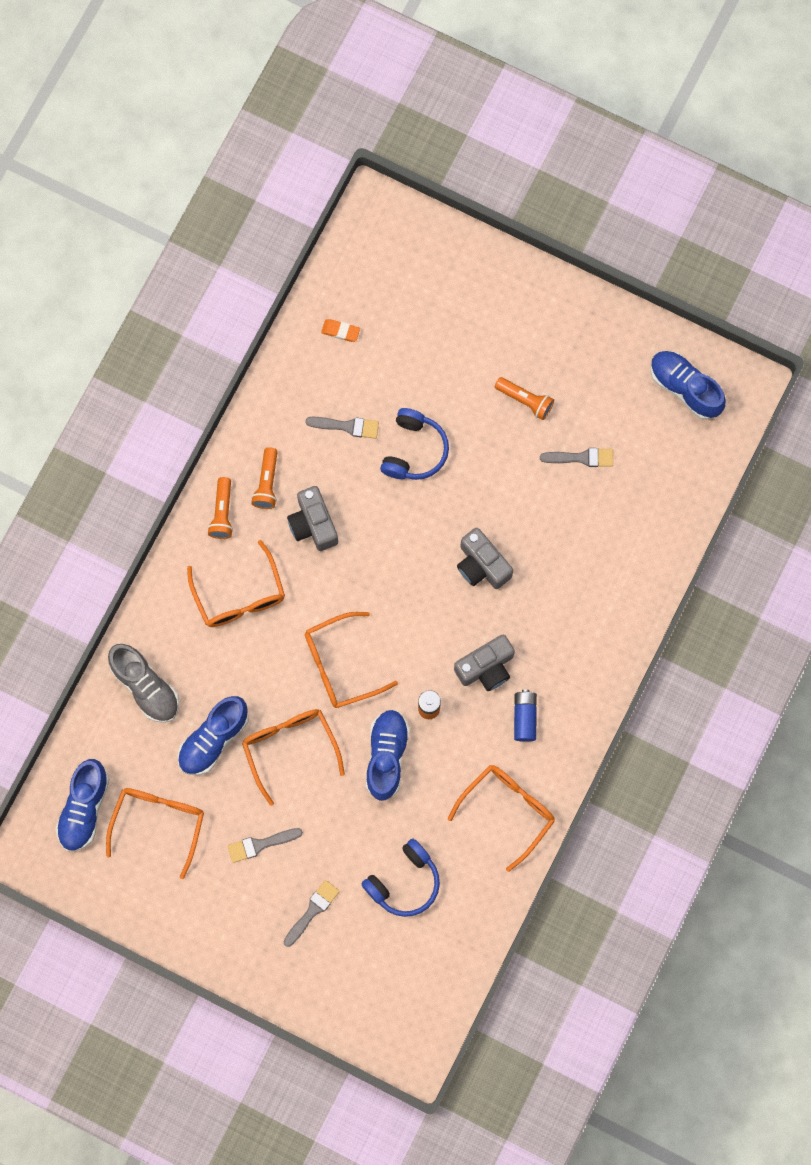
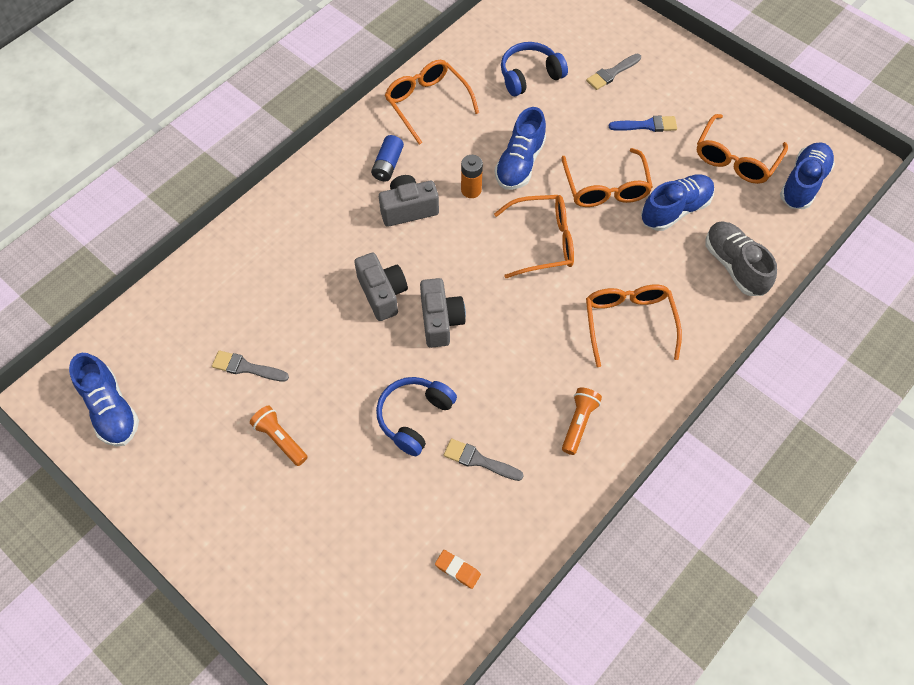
camera: 165 degrees left, 15 degrees down
(222, 513) = (632, 404): orange flashlight -> none
(260, 844) = (647, 125): grey brush -> blue brush
(313, 524) = (539, 370): grey camera -> grey camera (440, 321)
(507, 811) = (427, 103): orange glasses -> orange glasses turned 90 degrees clockwise

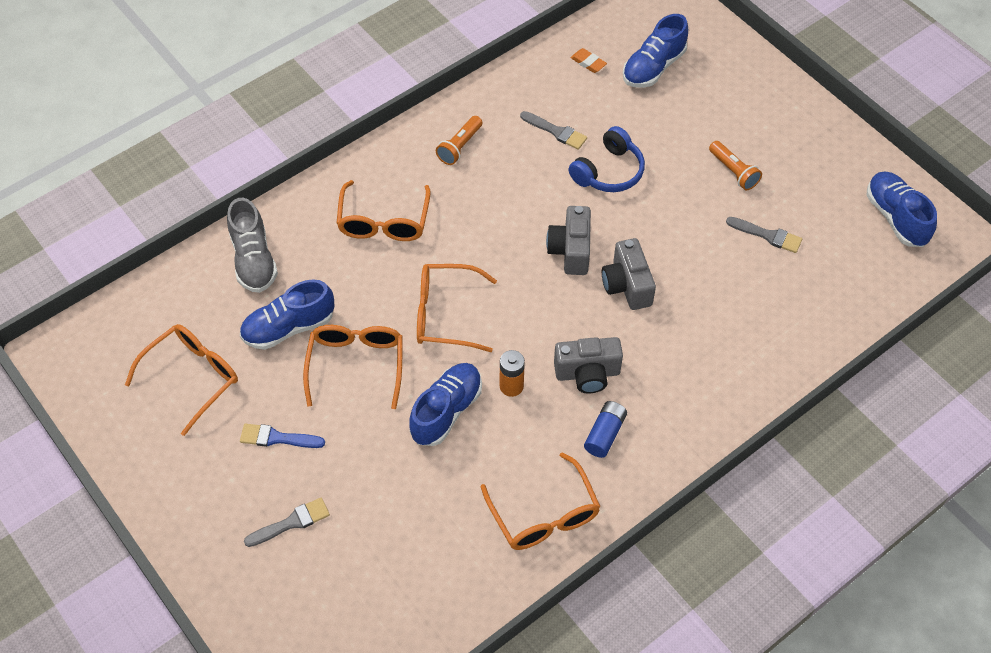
camera: 170 degrees left, 5 degrees down
(529, 76) = (400, 536): blue headphones -> none
(803, 184) = (133, 336): blue shoe -> blue shoe (653, 67)

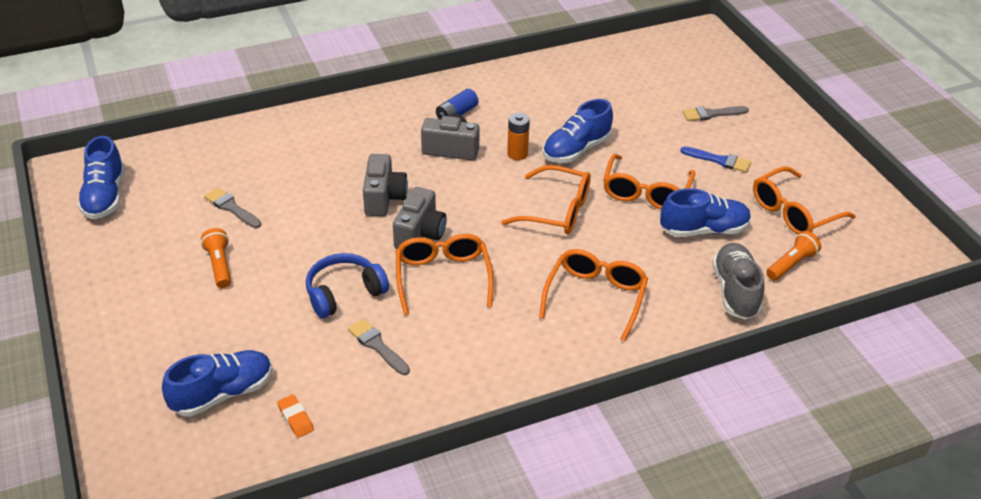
camera: 165 degrees left, 15 degrees down
(460, 147) = (491, 354): orange flashlight -> orange flashlight (791, 264)
(544, 514) = (523, 85): orange glasses -> orange glasses (443, 278)

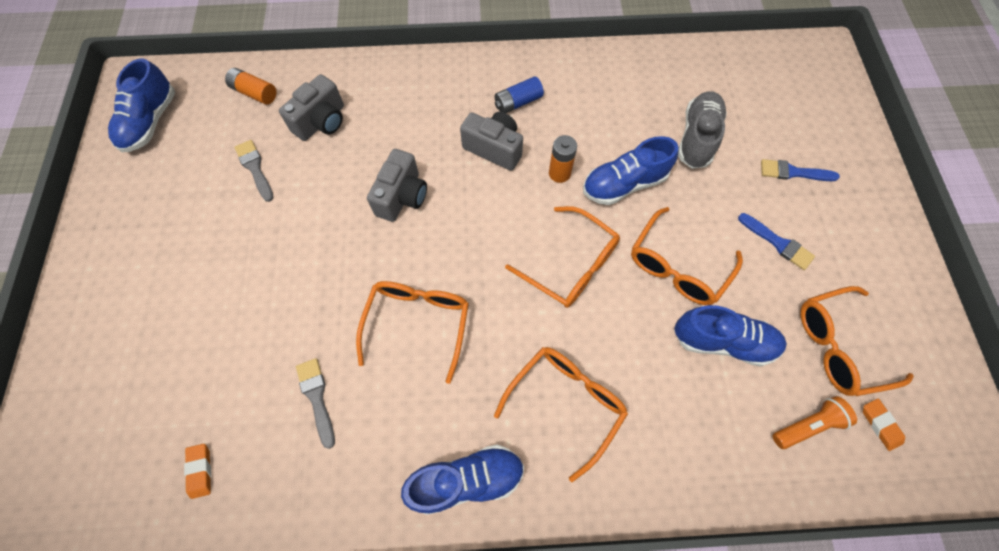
camera: 20 degrees right, 25 degrees up
(201, 155) = (255, 93): none -> orange battery
(219, 265) = (214, 240): orange flashlight -> none
(222, 393) = (148, 412): blue shoe -> blue shoe (467, 480)
(344, 293) = (313, 314): blue headphones -> none
(420, 234) = (418, 256): grey camera -> grey camera (322, 122)
(711, 114) = (793, 172): grey brush -> blue brush
(735, 291) = (726, 446): grey shoe -> grey shoe (697, 138)
(844, 251) = (880, 425): none -> orange eraser

